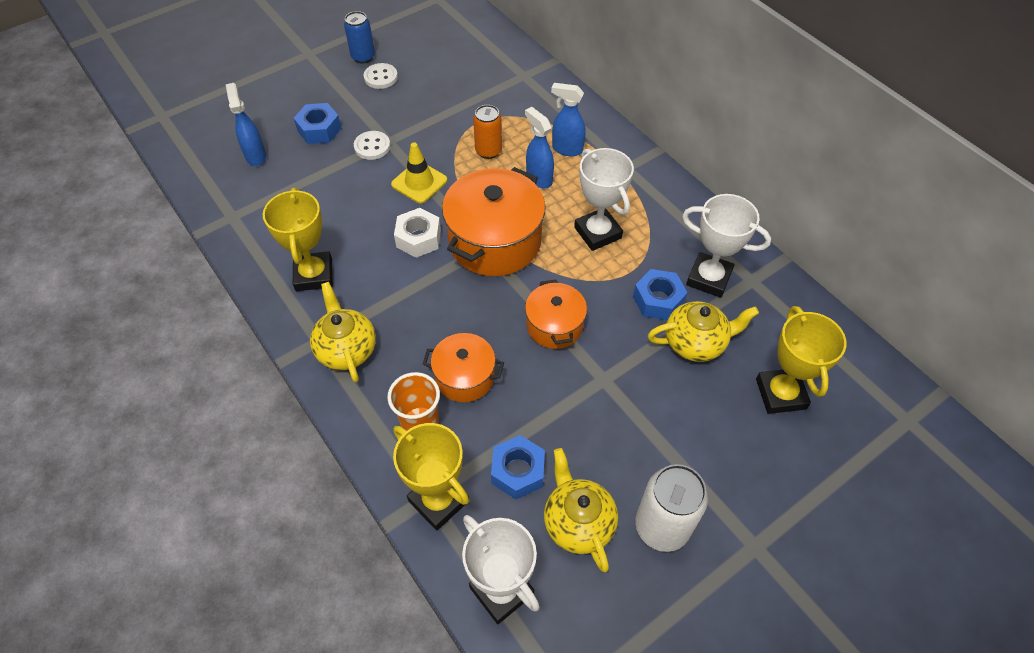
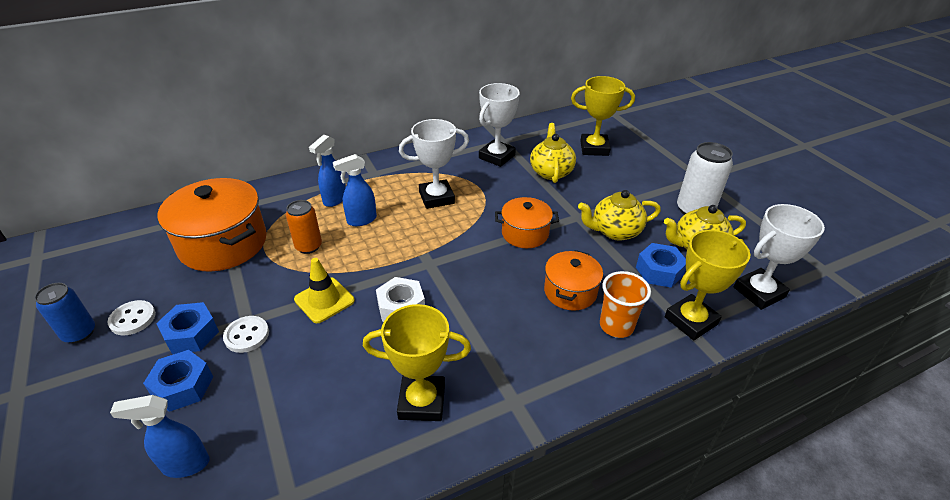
camera: 80 degrees left, 15 degrees down
(346, 349) = (529, 376): yellow teapot -> yellow teapot (615, 231)
(494, 241) = (424, 256): orange pot -> orange pot (223, 244)
(658, 300) = (511, 181): blue nut -> blue nut (191, 334)

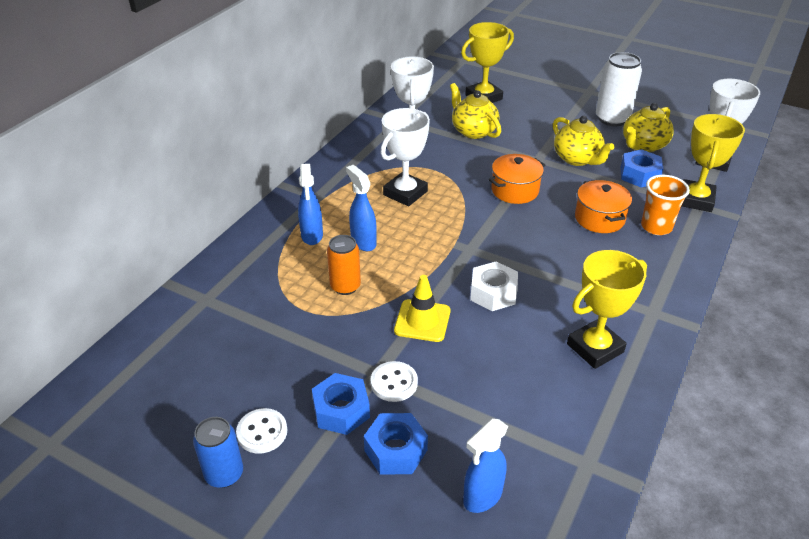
camera: 35 degrees left, 0 degrees up
(223, 244) = (255, 325): orange pot -> none
(361, 220) = (363, 242): blue spray bottle -> blue spray bottle turned 120 degrees clockwise
(615, 231) = (577, 159): yellow teapot -> yellow teapot turned 75 degrees counterclockwise

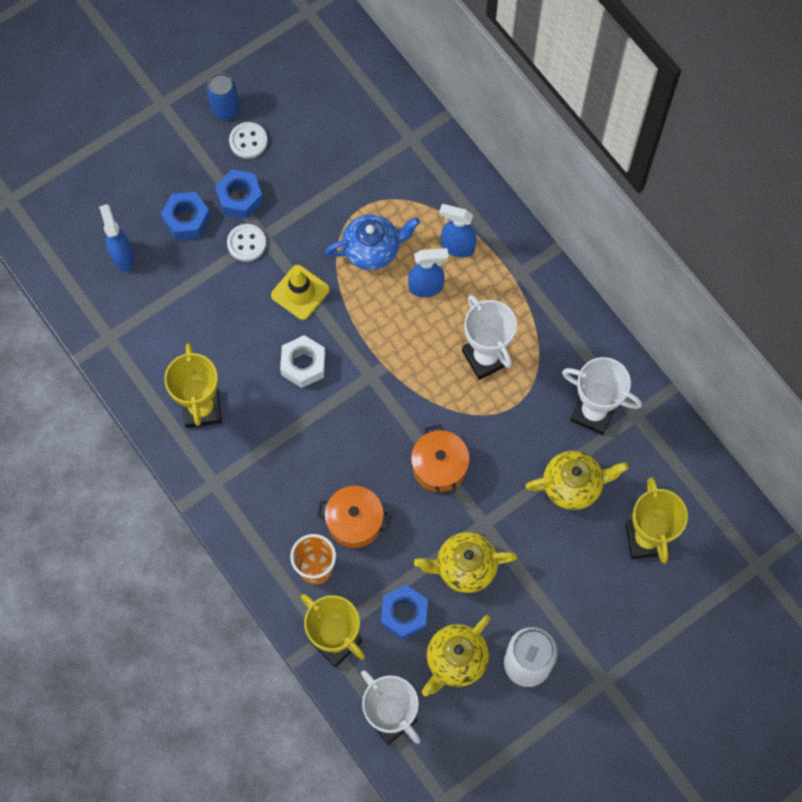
camera: 115 degrees right, 30 degrees up
(345, 286) = (372, 249): orange can -> blue teapot
(643, 145) = (455, 660): yellow teapot -> yellow teapot turned 120 degrees counterclockwise

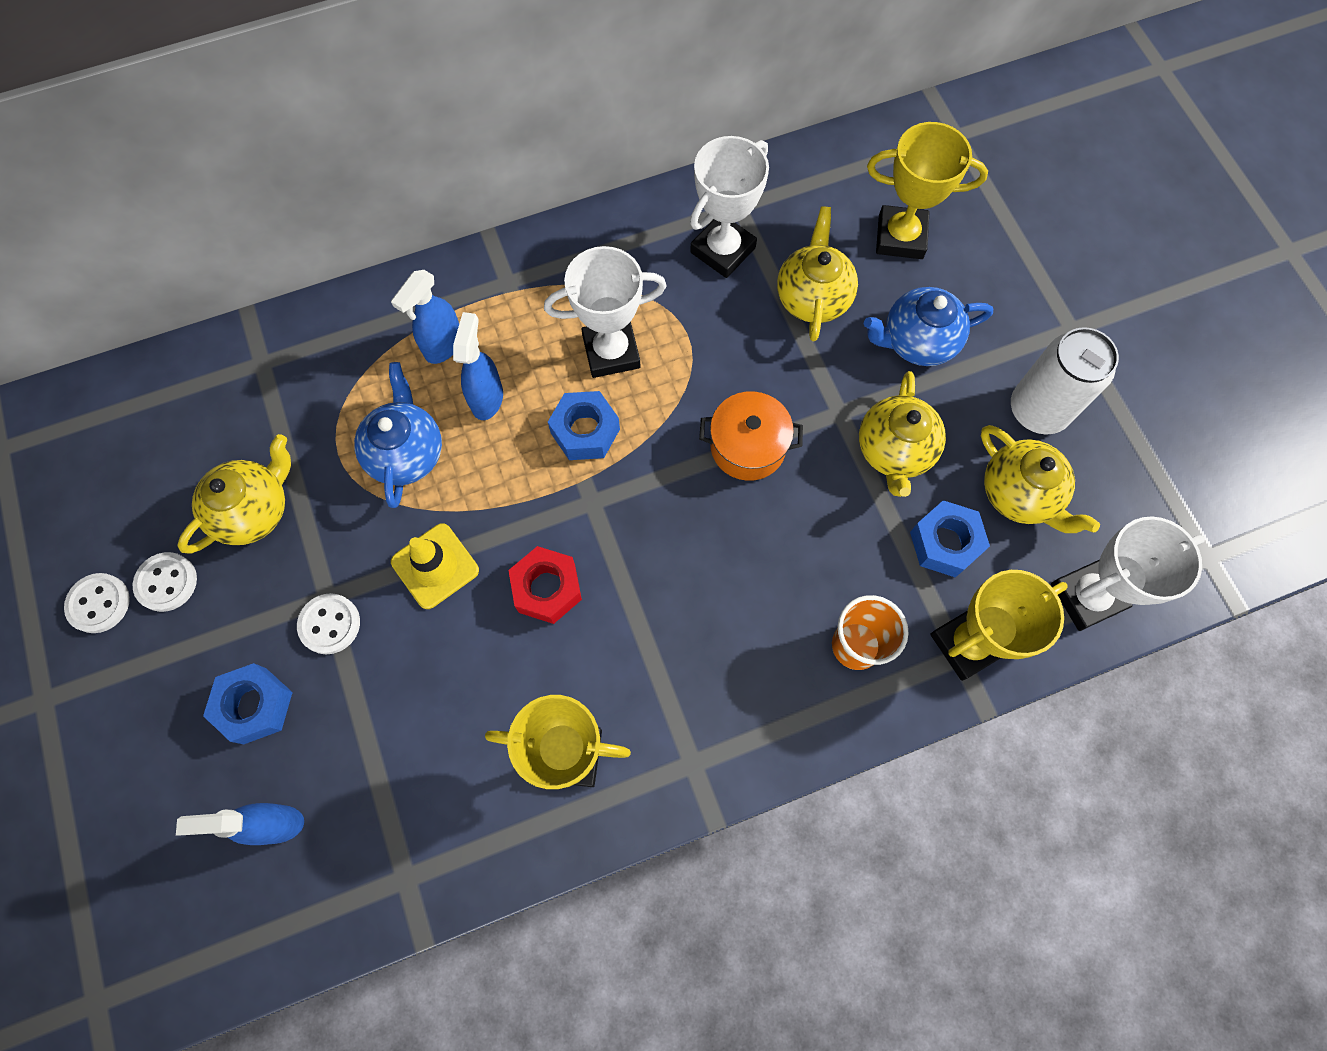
camera: 75 degrees left, 0 degrees up
(225, 109) = (99, 603): blue can -> white button
(240, 198) = (253, 616): blue nut -> blue nut (585, 431)
(303, 364) = (547, 588): white nut -> red nut
(307, 173) = (254, 510): none -> yellow teapot
(354, 521) = (799, 575): orange pot -> none
(558, 567) = (917, 341): none -> blue teapot

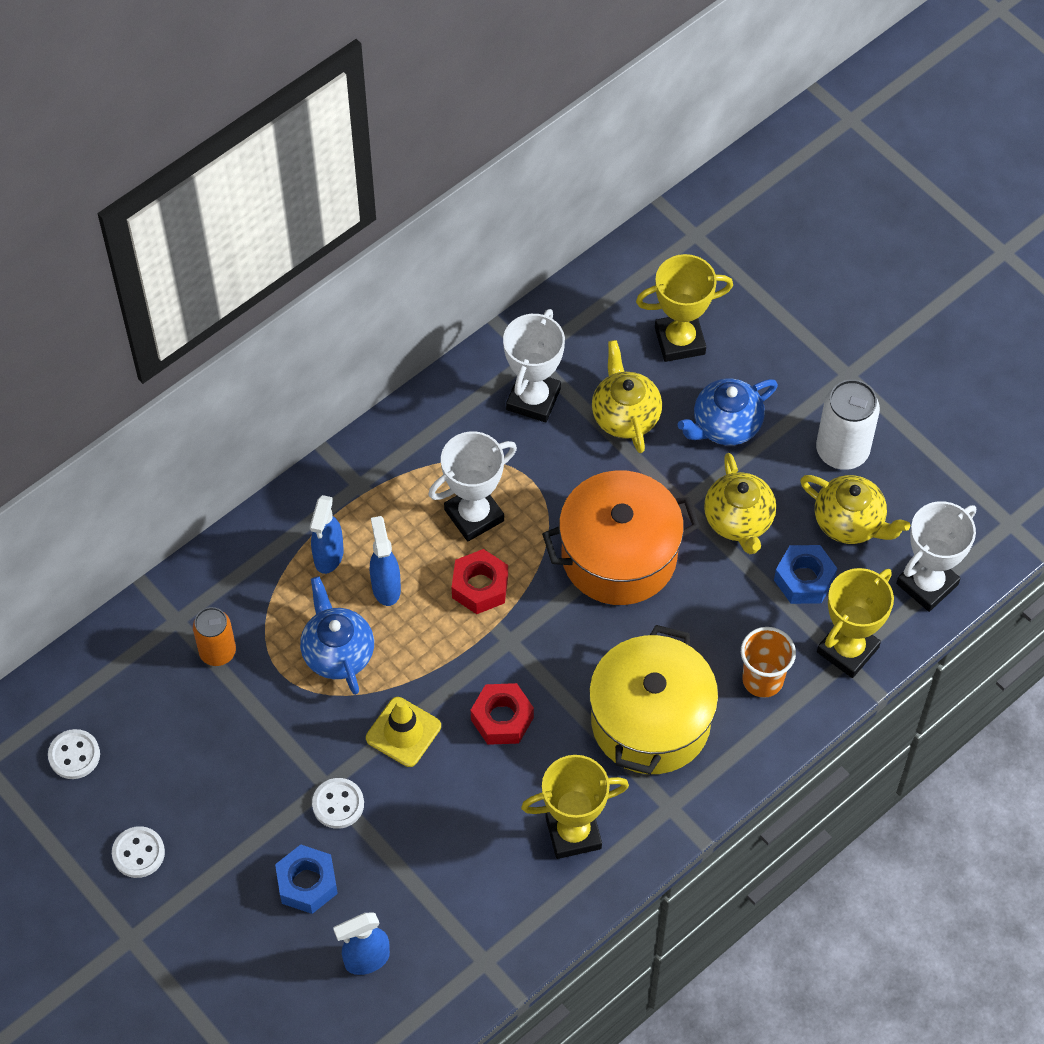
camera: 20 degrees left, 10 degrees down
(167, 582) = (187, 818): white button -> white button (74, 755)
(254, 510) = (231, 739): yellow teapot -> none
(285, 410) = (217, 652): none -> orange can
(585, 431) = (480, 587): blue nut -> red nut
(709, 650) = (650, 721): none -> yellow pot
(748, 446) = (619, 555): orange pot -> orange pot, size x1.75

